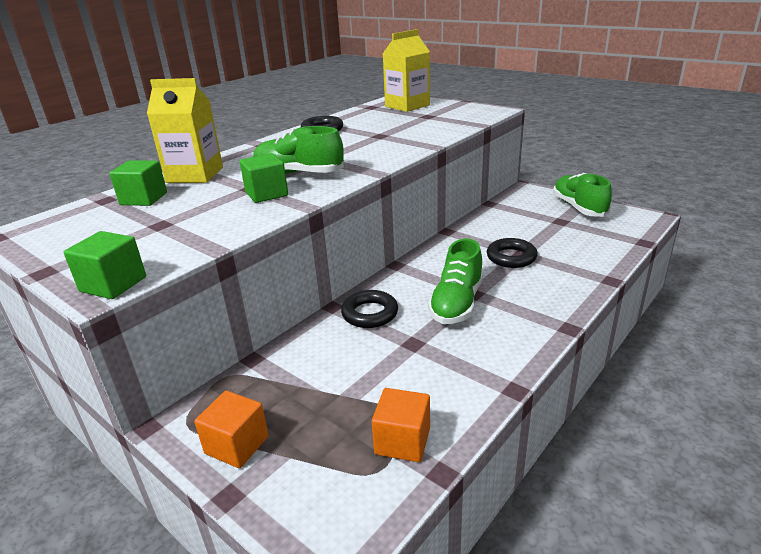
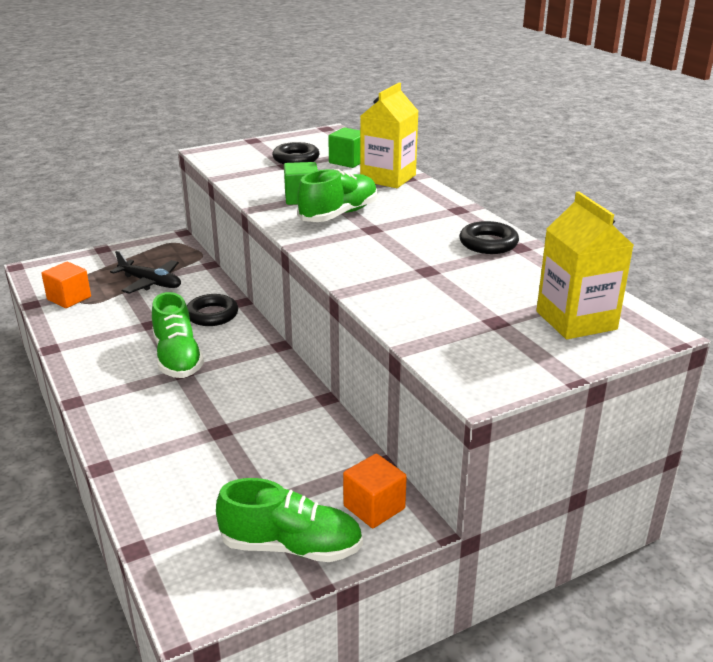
camera: 110 degrees right, 0 degrees up
(113, 284) = (209, 154): green cube -> none
(237, 445) = (135, 253): orange cube -> orange cube (374, 507)
(322, 385) = (151, 283): none -> black plane
(456, 303) = (177, 358): green shoe -> green shoe turned 150 degrees counterclockwise
(511, 257) = (219, 420): black ring -> black ring (296, 159)

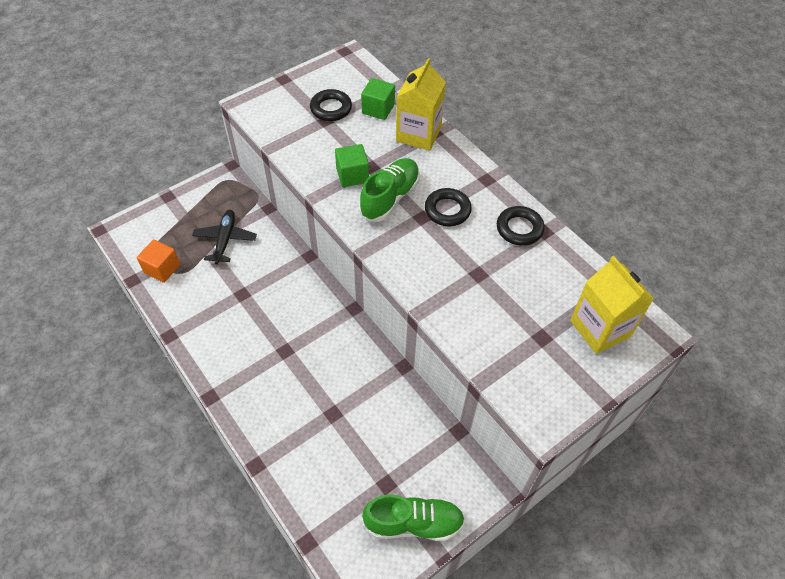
camera: 10 degrees left, 25 degrees up
(151, 283) = (225, 239): black plane -> black plane turned 105 degrees counterclockwise
(177, 358) = (276, 334): green shoe -> none
(212, 315) = (289, 276): black ring -> black ring (447, 210)
(374, 507) = (462, 477): orange cube -> none

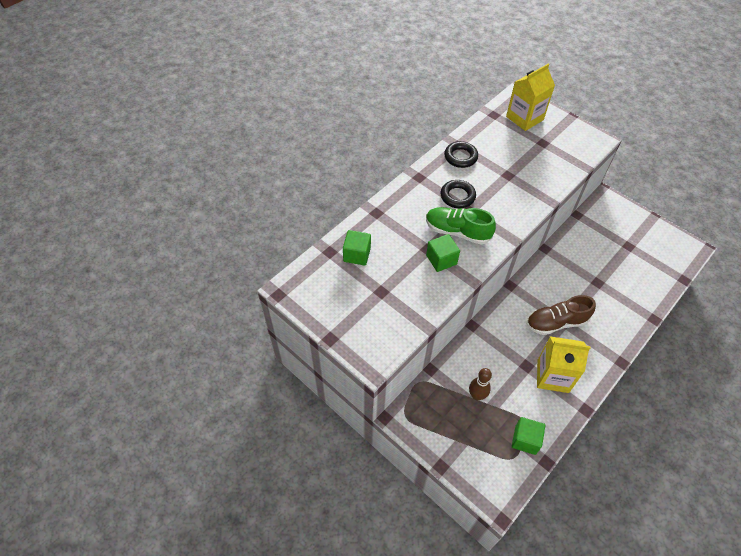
camera: 100 degrees left, 0 degrees up
(162, 268) = (525, 440): orange cube -> green cube
(225, 239) = (476, 395): black plane -> brown bowling pin
(287, 342) = (556, 322): none -> brown shoe
(331, 108) = (364, 290): black ring -> none
(413, 523) = (644, 229): green shoe -> none
(418, 134) = (381, 223): yellow carton -> yellow carton (553, 376)

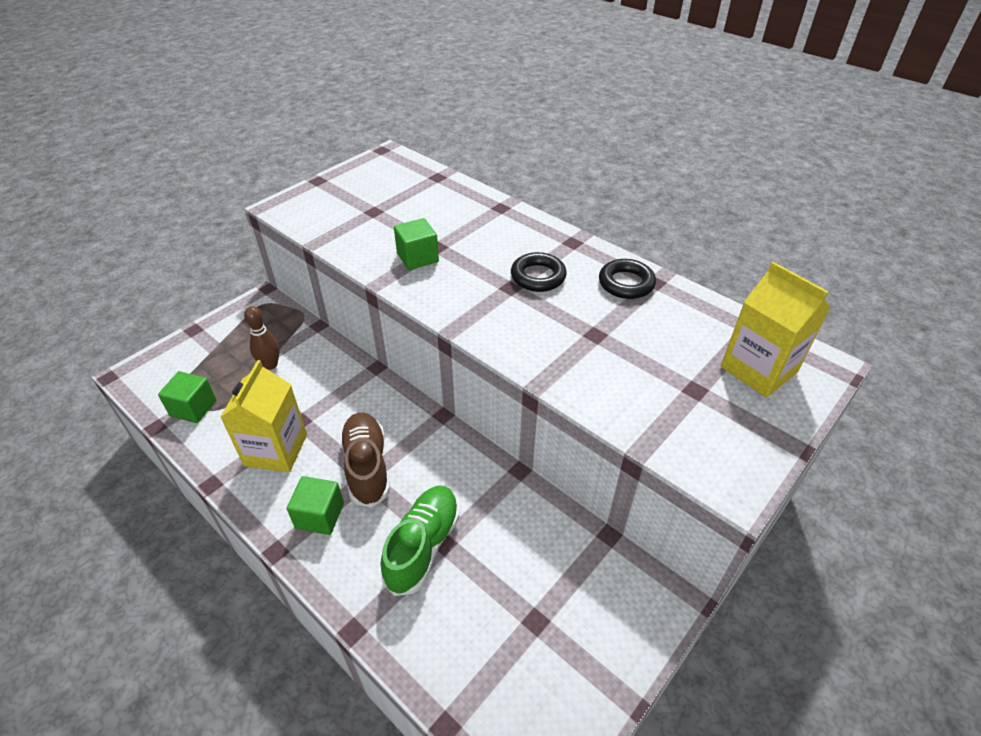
camera: 90 degrees right, 10 degrees down
(357, 254) = (431, 194): green cube -> green cube (320, 515)
(457, 232) = (467, 273): green shoe -> green shoe (423, 546)

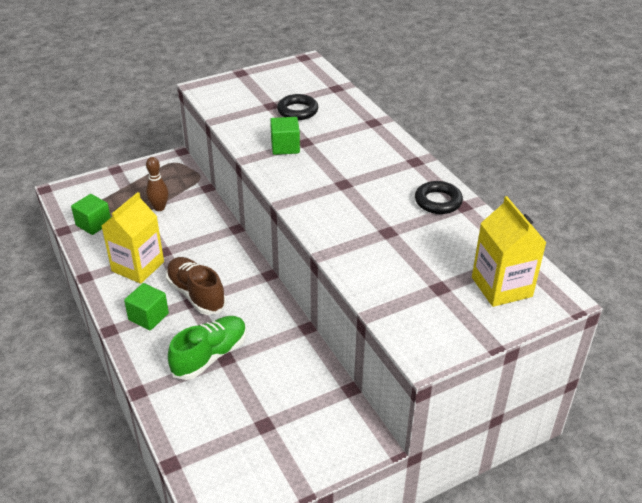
camera: 20 degrees right, 5 degrees down
(367, 466) = (196, 294): brown shoe -> brown shoe turned 45 degrees counterclockwise
(538, 276) = (370, 181): black ring -> black ring (297, 111)

